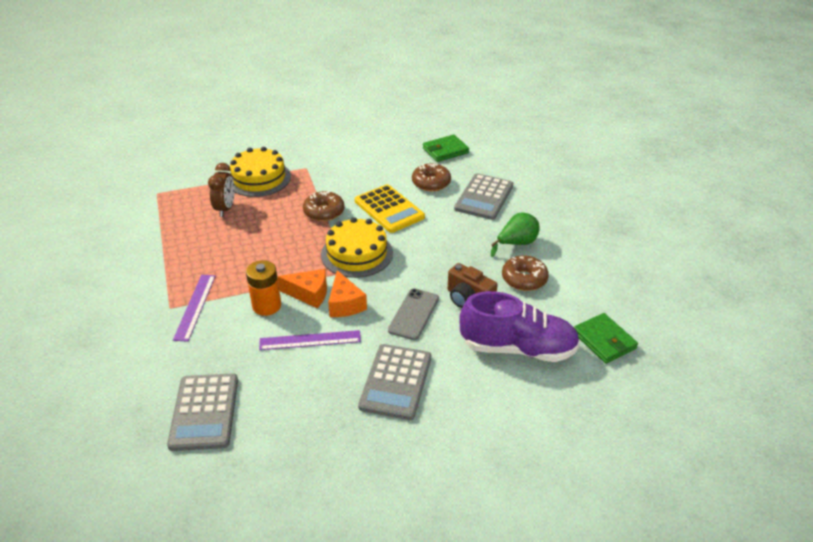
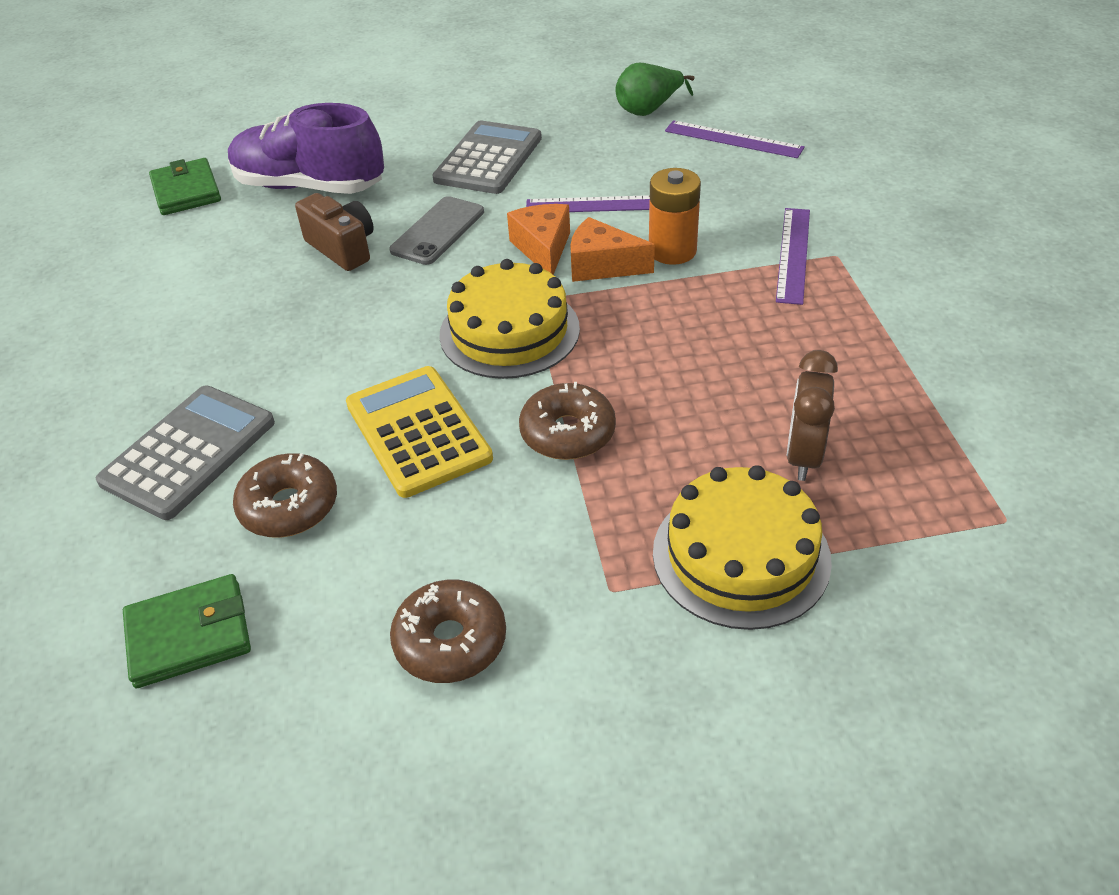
camera: 170 degrees left, 5 degrees up
(204, 412) = (733, 139): grey calculator -> purple ruler
(516, 243) = (199, 337): green pear -> green pear (649, 110)
(524, 279) = (233, 274): brown donut -> brown donut (450, 641)

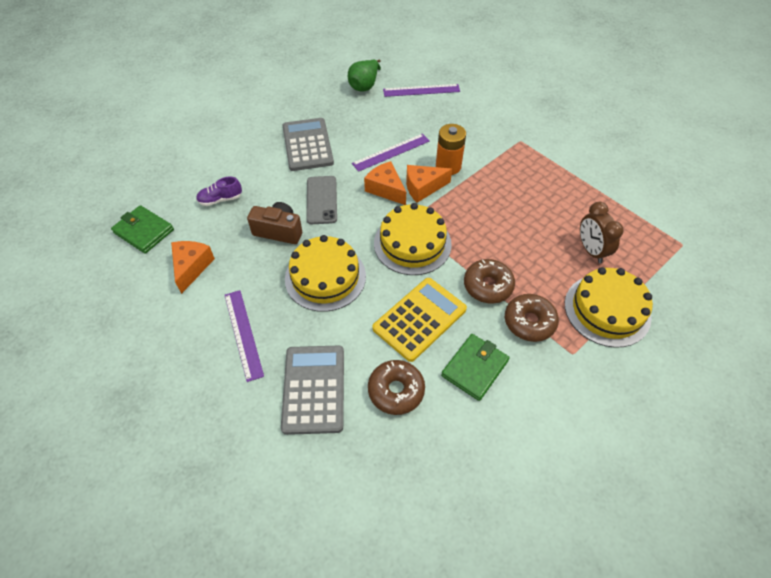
camera: 35 degrees left, 10 degrees up
(189, 635) = (414, 483): green wallet -> green wallet (475, 368)
(197, 250) = (191, 267): none -> orange cheese
(309, 187) = (220, 199): purple shoe -> purple shoe, size x0.43
(344, 325) = (325, 277): none -> yellow cake
(418, 431) = (419, 319): yellow calculator -> yellow calculator turned 105 degrees clockwise
(450, 641) = (532, 415): brown donut -> brown donut (529, 322)
(793, 254) = (502, 147): purple ruler -> purple ruler (243, 334)

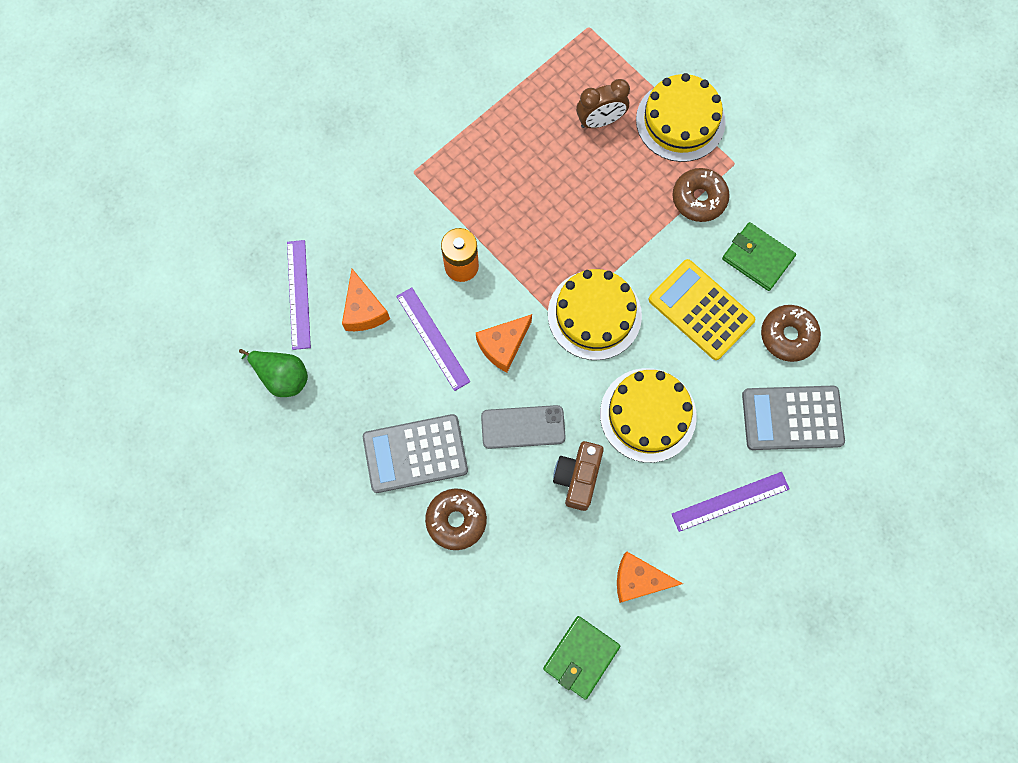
camera: 90 degrees left, 20 degrees up
(220, 199) = (522, 562): purple shoe -> none
(423, 187) = (500, 299): orange cheese -> orange cheese (364, 310)
(488, 286) = (653, 235): brown donut -> brown donut (456, 520)

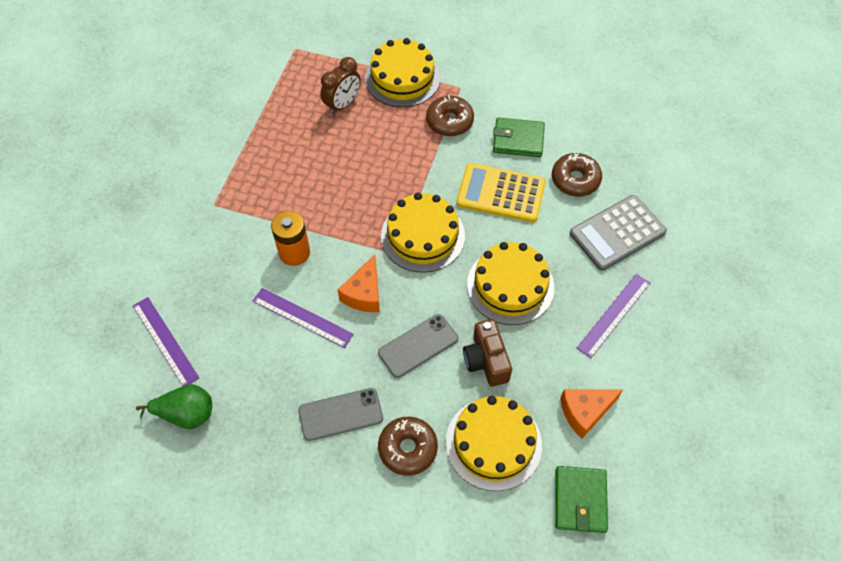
camera: 30 degrees left, 15 degrees down
(364, 310) = (230, 325): orange cheese -> none
(415, 454) = (340, 414): grey calculator -> grey phone
(536, 560) = (493, 443): none -> yellow cake

